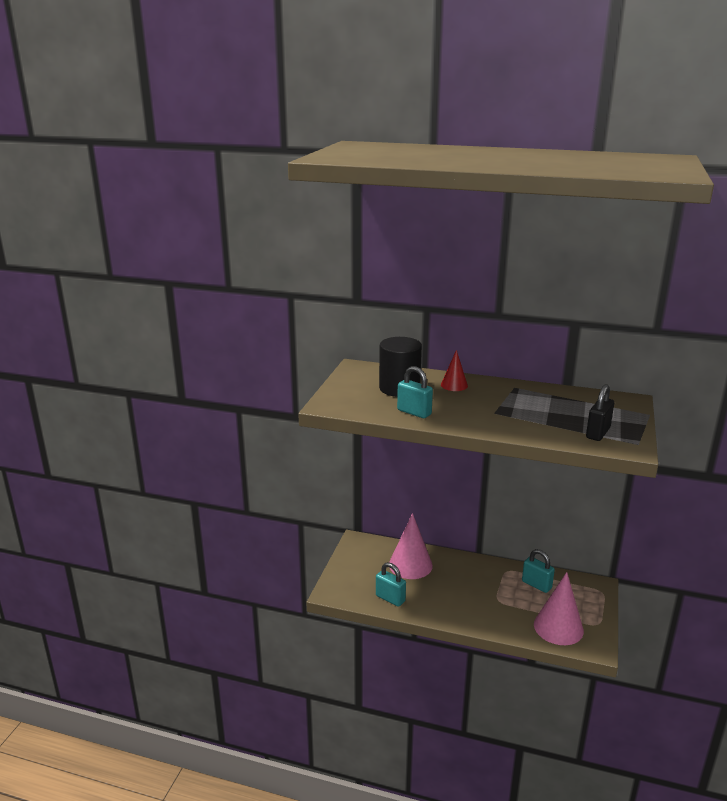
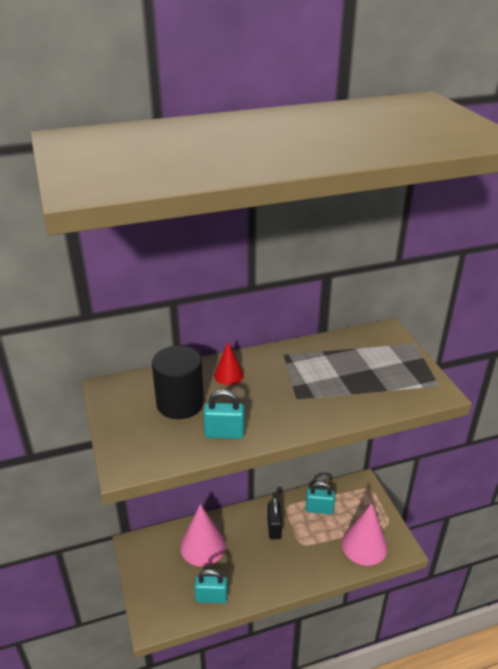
camera: 35 degrees left, 10 degrees up
(598, 433) = (400, 386): black padlock -> black padlock (274, 528)

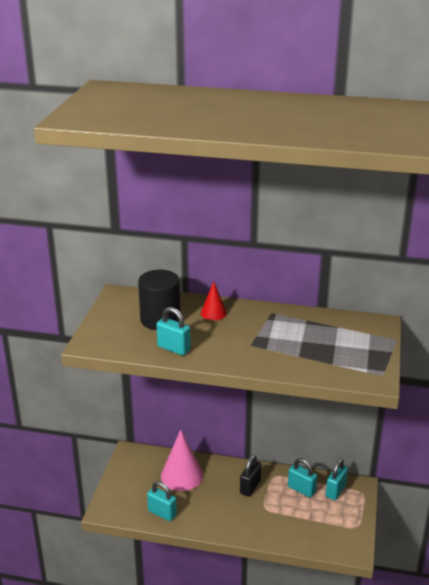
camera: 30 degrees right, 5 degrees down
(347, 497) = (335, 491): none -> turquoise padlock
(364, 545) = (320, 533): pink cone -> none

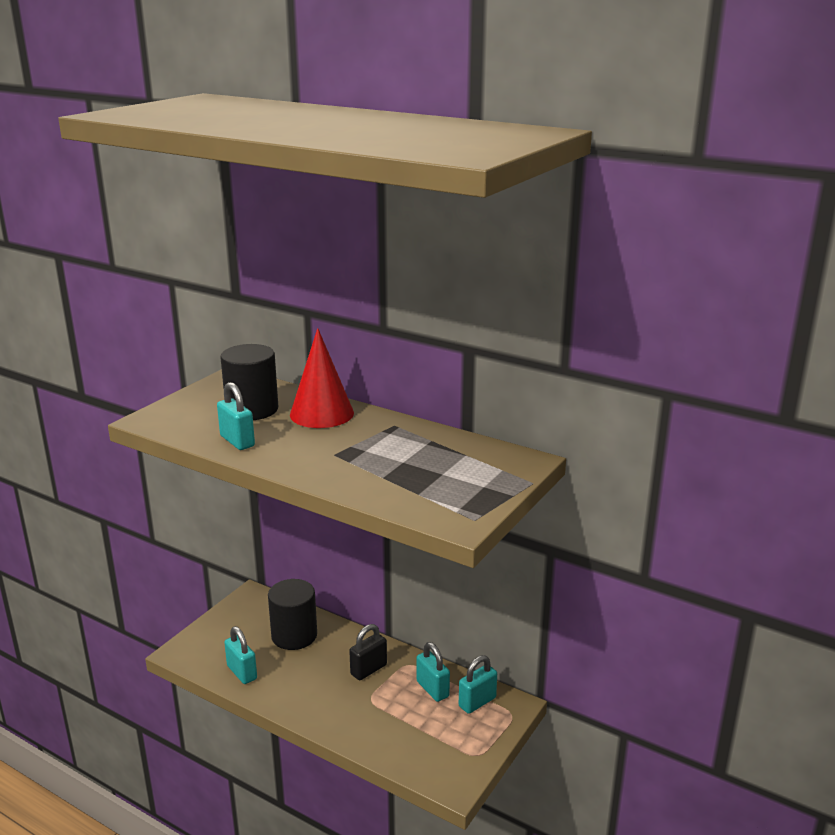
camera: 20 degrees right, 5 degrees down
(181, 475) = (294, 635): pink cone -> black cylinder
(213, 313) = (321, 413): red cone -> red cone, size x1.83

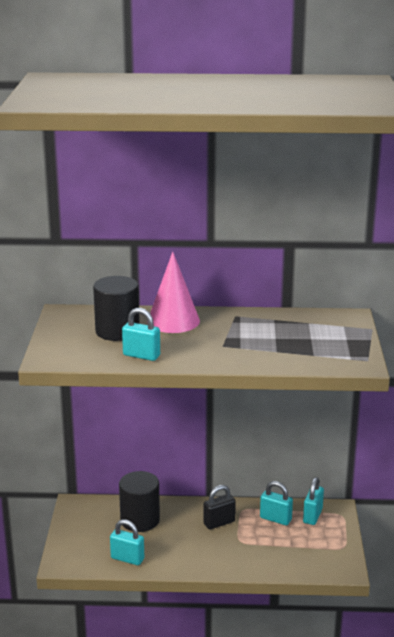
camera: 30 degrees left, 0 degrees up
(321, 413) = (173, 321): red cone -> pink cone
(368, 670) = (219, 523): black padlock -> black padlock turned 45 degrees clockwise

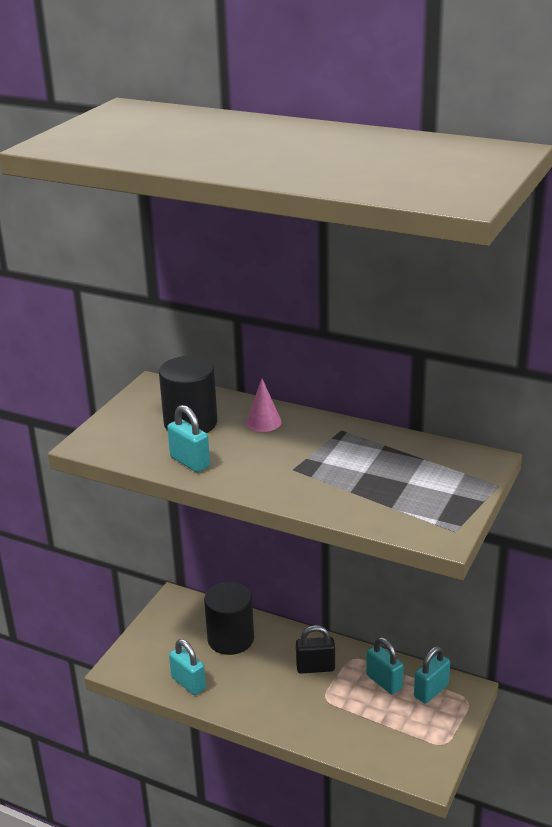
camera: 25 degrees right, 5 degrees up
(173, 321) = (263, 422): pink cone -> pink cone, size x0.55

